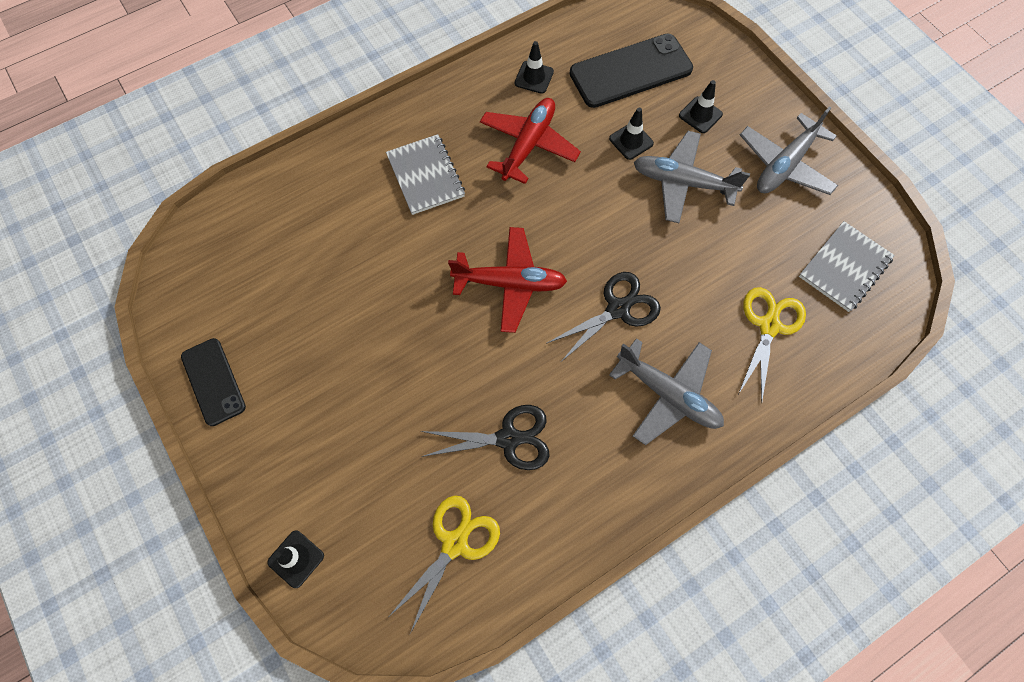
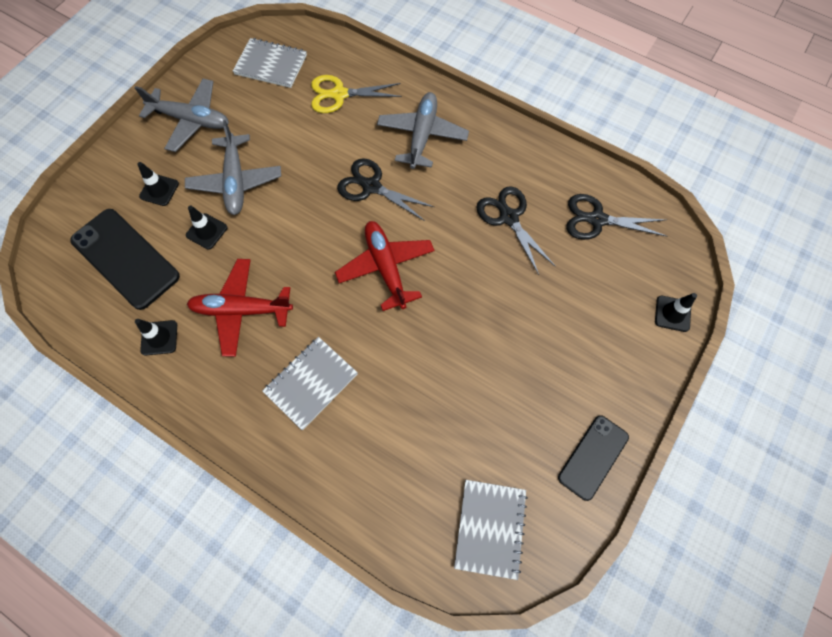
camera: 115 degrees left, 0 degrees up
(216, 263) = (490, 528): none -> grey notebook
(454, 544) = (597, 219): yellow scissors -> black scissors

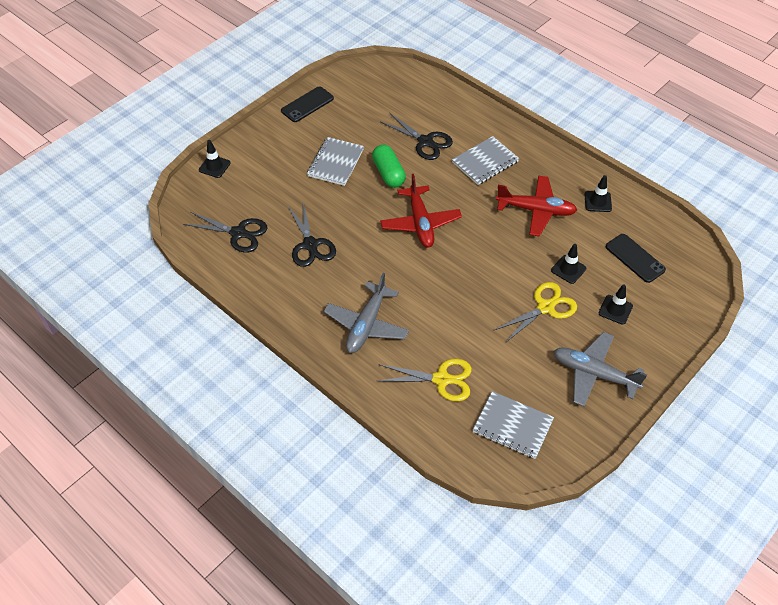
camera: 170 degrees left, 15 degrees down
(125, 258) = (635, 258): black phone -> black phone, size x0.62
(236, 181) = (545, 307): grey plane -> yellow scissors
(371, 187) = (422, 285): black scissors -> black scissors (425, 142)
(441, 340) = (388, 173): none -> green capsule
(490, 528) = (382, 84): grey notebook -> grey notebook (335, 163)

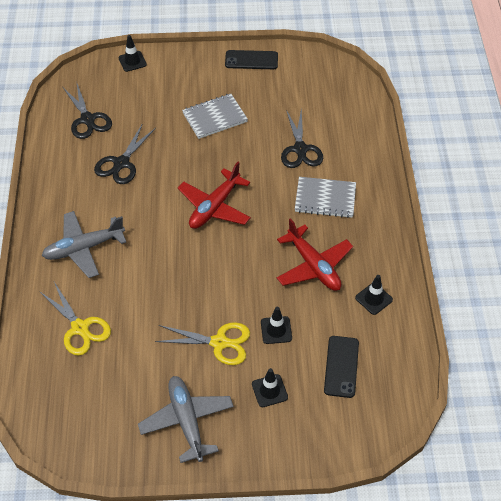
camera: 45 degrees right, 0 degrees up
(388, 173) = (241, 153): green capsule -> none
(512, 426) = (81, 403): grey notebook -> none

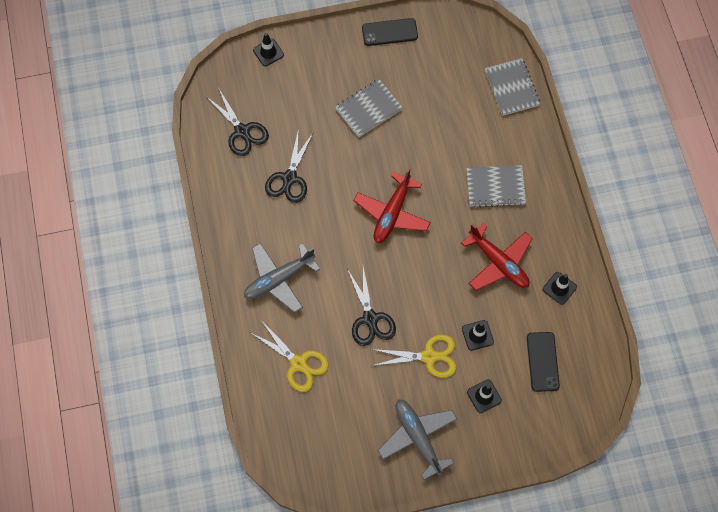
camera: 10 degrees left, 15 degrees up
(300, 149) = (460, 134): black scissors -> black scissors (370, 318)
(360, 118) = (511, 88): none -> grey notebook

